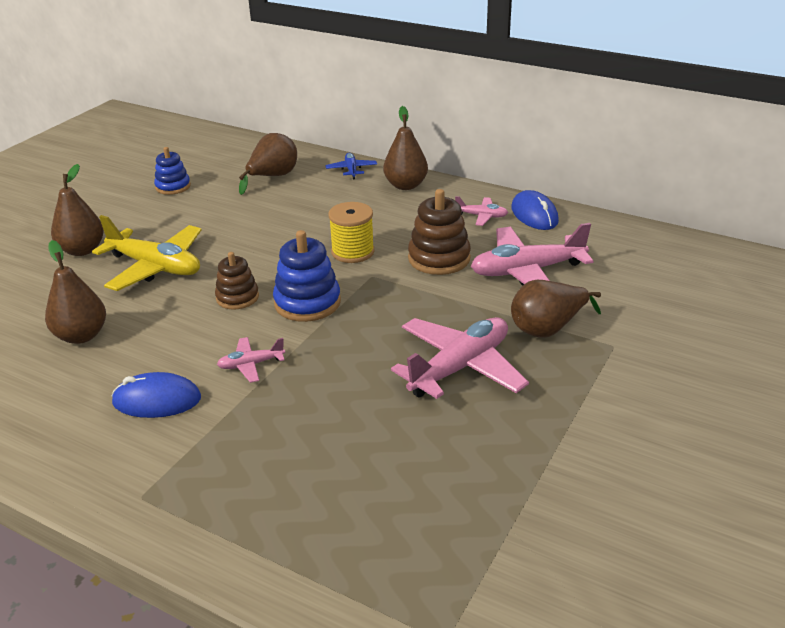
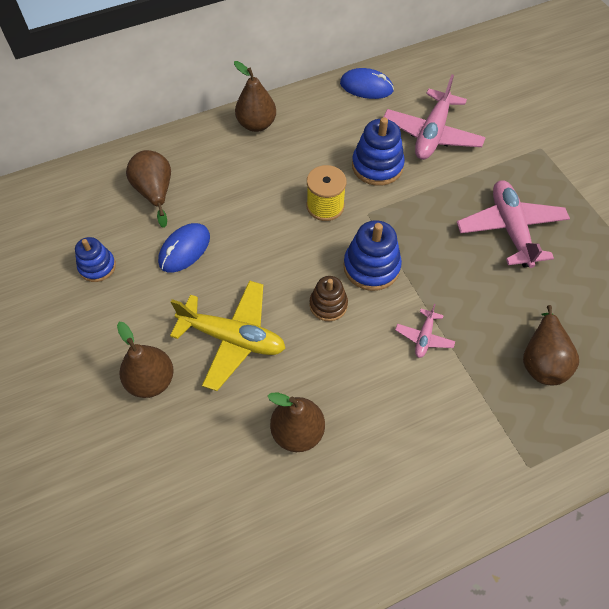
camera: 55 degrees left, 25 degrees up
(155, 267) = (233, 338): yellow plane -> yellow plane turned 45 degrees clockwise
(157, 400) = (426, 414): blue mouse -> blue mouse (184, 249)
(351, 170) = (197, 140): blue plane -> none
(439, 258) = (377, 166): brown stacking toy -> blue stacking toy
(482, 216) = (343, 112): pink plane -> none
(548, 328) = (502, 164): brown pear -> brown pear (542, 360)

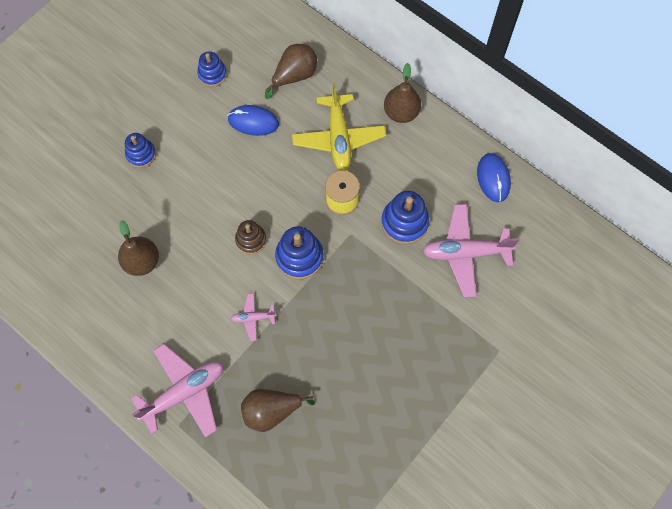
camera: 65 degrees right, 10 degrees up
(151, 381) = (141, 154): brown pear -> blue stacking toy
(233, 338) = (194, 189): yellow plane -> yellow plane (338, 138)
(510, 229) = (390, 350): pink plane -> pink plane (184, 392)

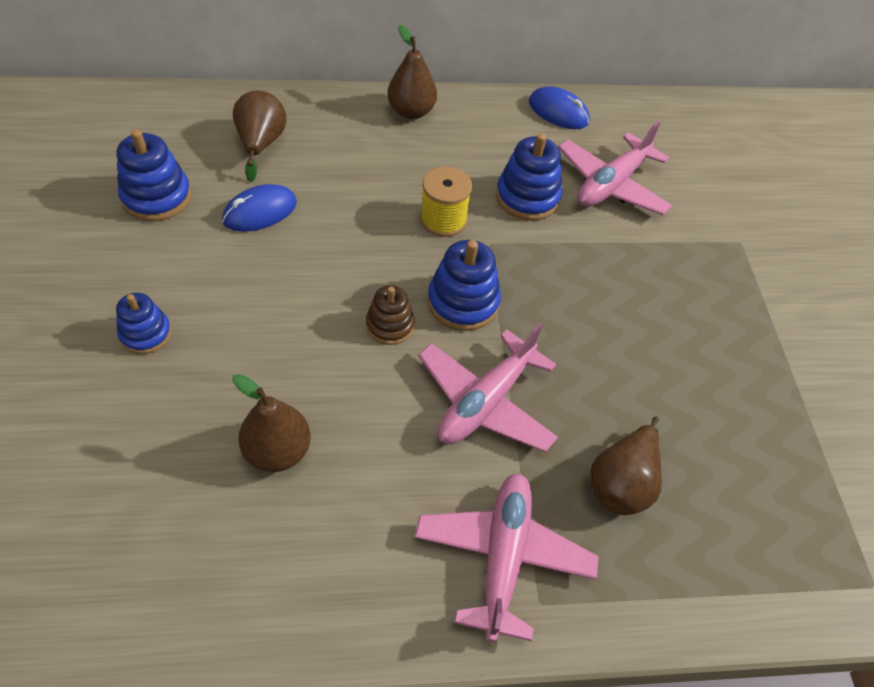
camera: 50 degrees left, 15 degrees down
(212, 74) = (157, 197): blue stacking toy -> blue stacking toy, size x1.54
(253, 318) = (485, 402): pink plane -> pink plane, size x2.06
(338, 138) = (374, 169): yellow plane -> none

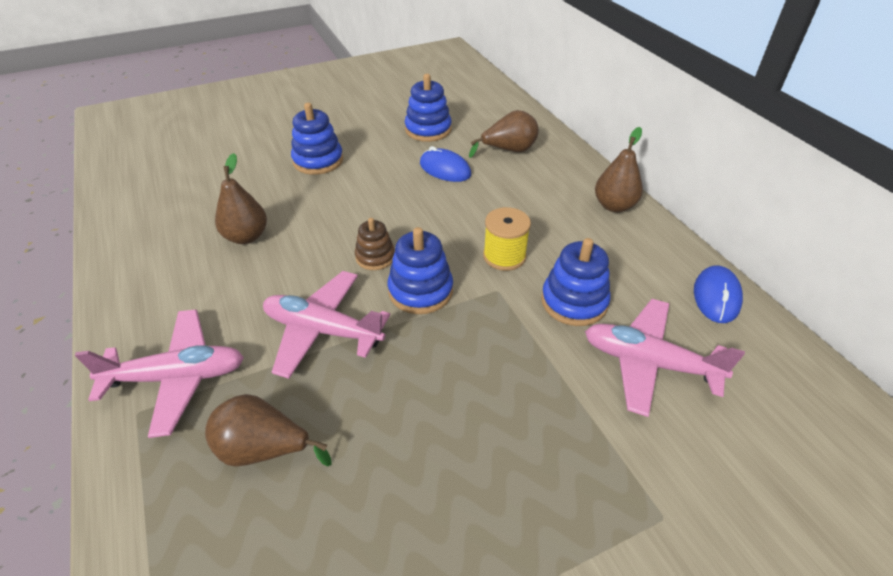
camera: 75 degrees right, 10 degrees down
(146, 334) = (318, 161): blue stacking toy -> blue stacking toy, size x1.54

